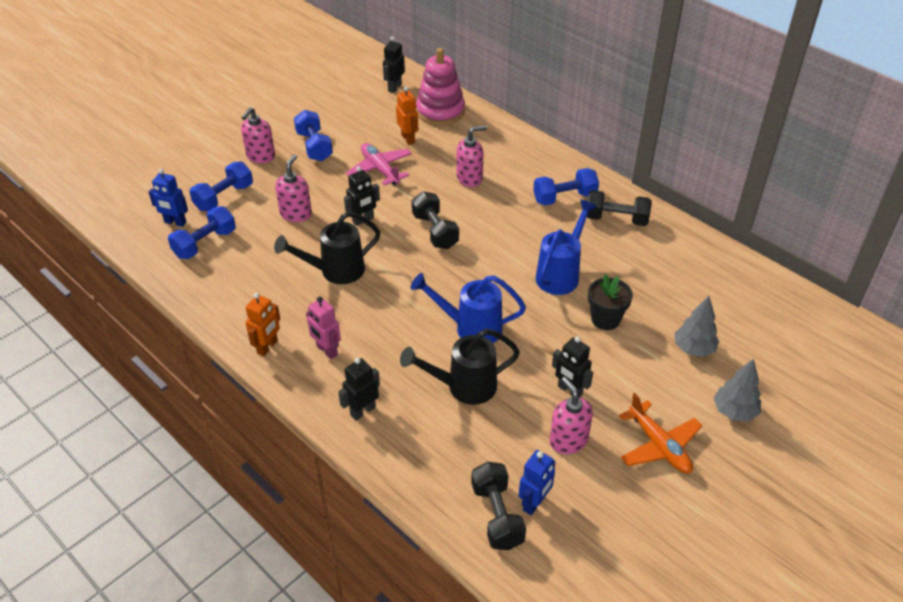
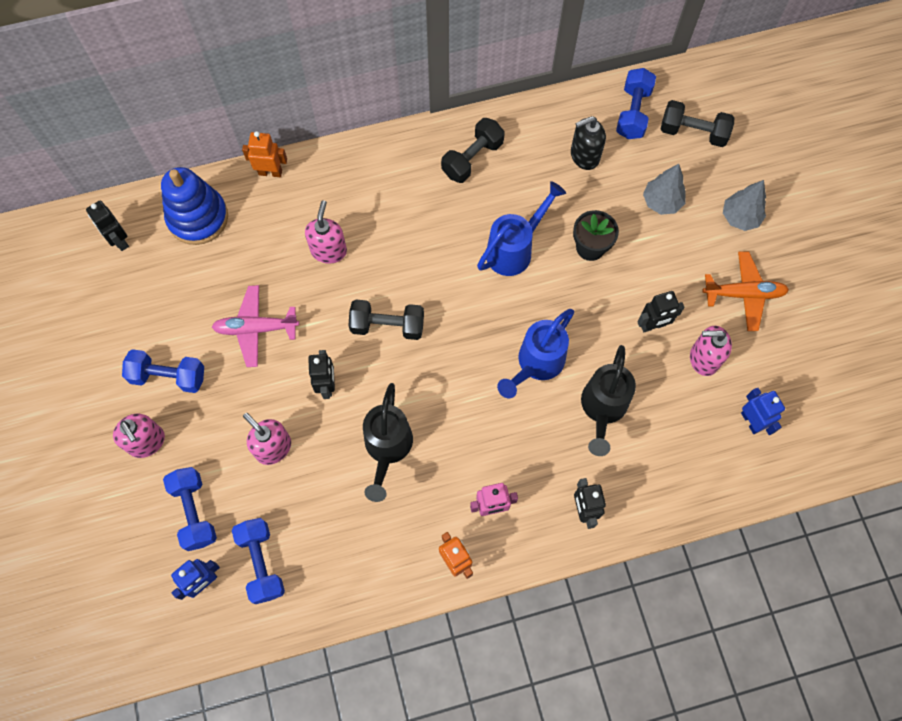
camera: 60 degrees left, 25 degrees up
(408, 139) = (223, 274): orange robot -> orange robot (270, 172)
(440, 111) = (198, 218): pink stacking toy -> blue stacking toy
(497, 515) = (748, 456): black dumbbell -> black dumbbell (693, 132)
(560, 274) = (514, 249): blue watering can -> blue watering can turned 75 degrees clockwise
(564, 198) = (414, 183): blue dumbbell -> blue dumbbell (633, 112)
(686, 282) = (584, 156): none -> black soap dispenser

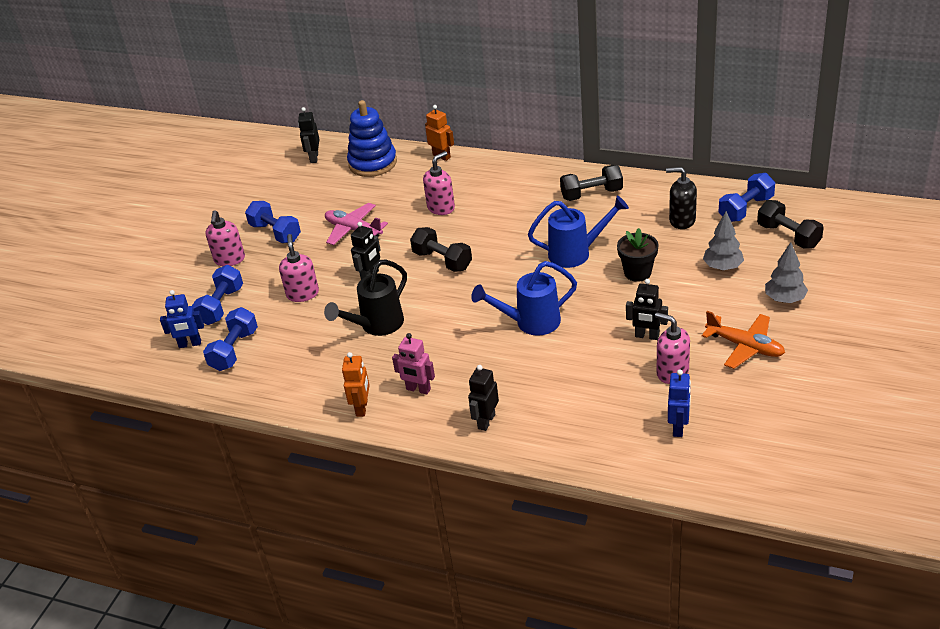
camera: 40 degrees right, 30 degrees down
(602, 408) = (558, 368): black watering can -> none

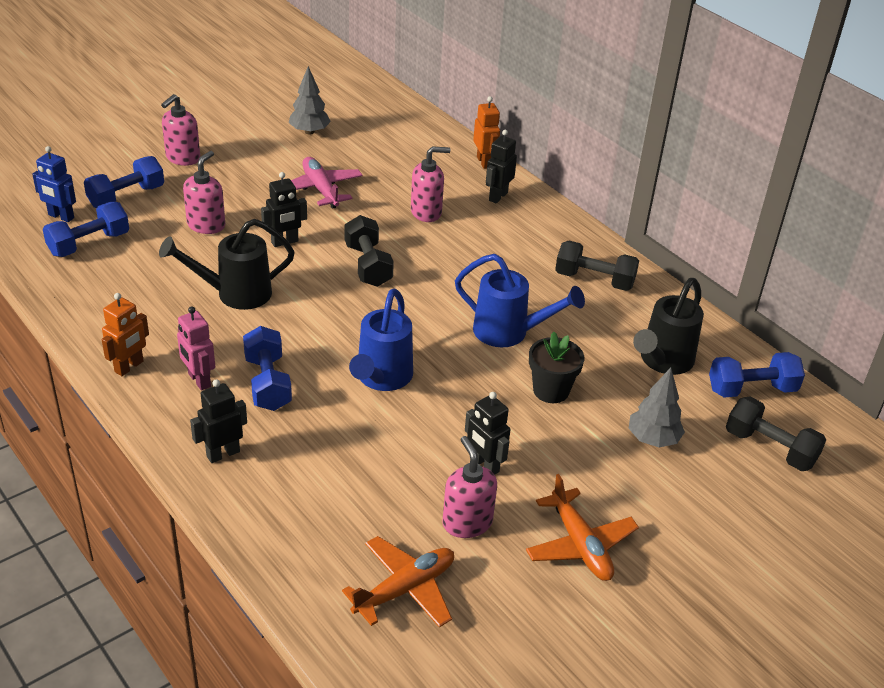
camera: 25 degrees right, 0 degrees up
(275, 233) = (249, 155): blue dumbbell -> blue dumbbell (268, 383)
(314, 158) = (363, 103): black robot -> black robot (498, 196)
(373, 163) = (411, 135): blue stacking toy -> none
(531, 322) = (381, 378): blue watering can -> blue watering can turned 90 degrees counterclockwise
(678, 427) = (405, 589): blue robot -> orange plane
(682, 220) = (663, 361): black soap dispenser -> black watering can
(784, 299) = (686, 518): grey tree -> grey tree (309, 131)
(788, 236) = (770, 448): black dumbbell -> black dumbbell turned 45 degrees counterclockwise

